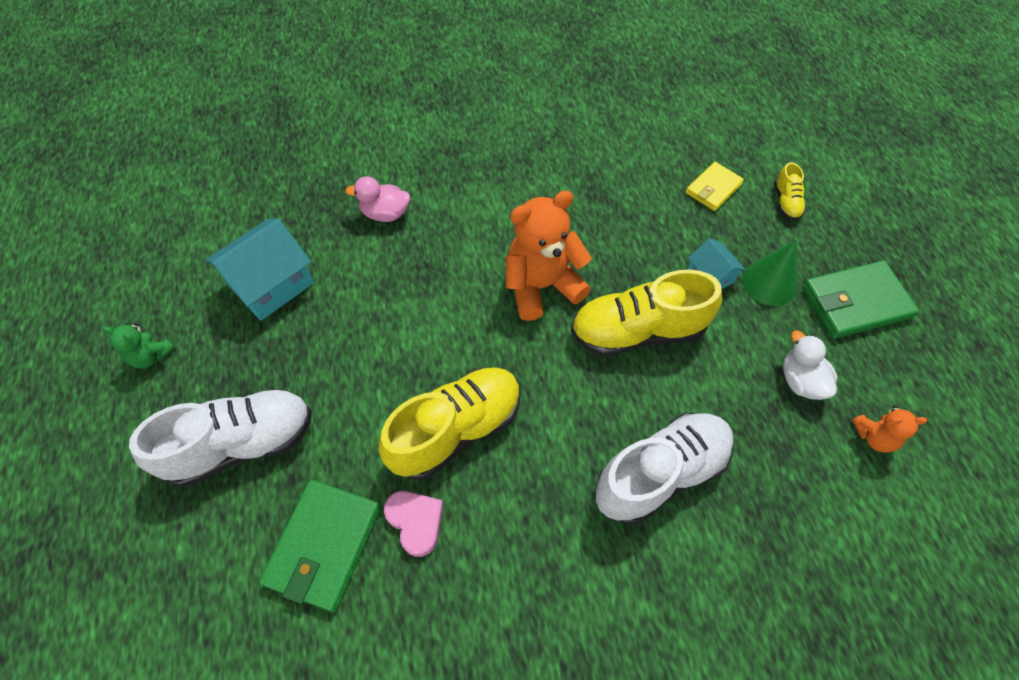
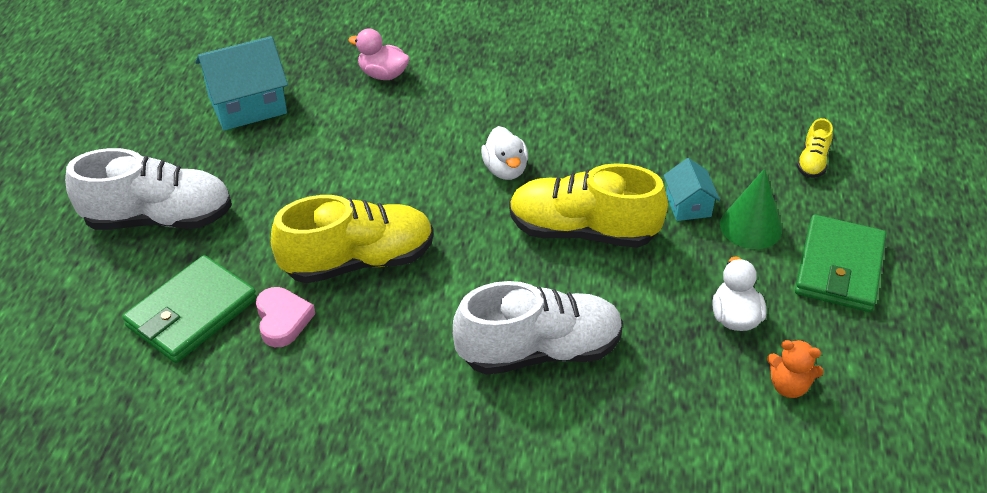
camera: 20 degrees right, 15 degrees down
(151, 356) = (115, 133): green teddy bear -> none
(542, 286) = (505, 170): orange teddy bear -> white duck
(713, 188) = (736, 131): yellow wallet -> none
(855, 302) = (839, 268): green wallet -> green wallet turned 75 degrees counterclockwise

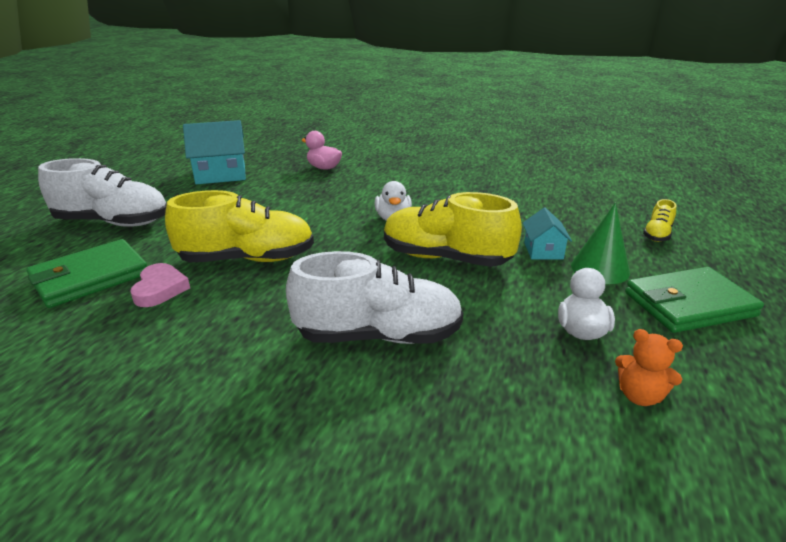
camera: 10 degrees right, 15 degrees down
(839, 268) = (688, 304): green wallet -> green wallet turned 45 degrees clockwise

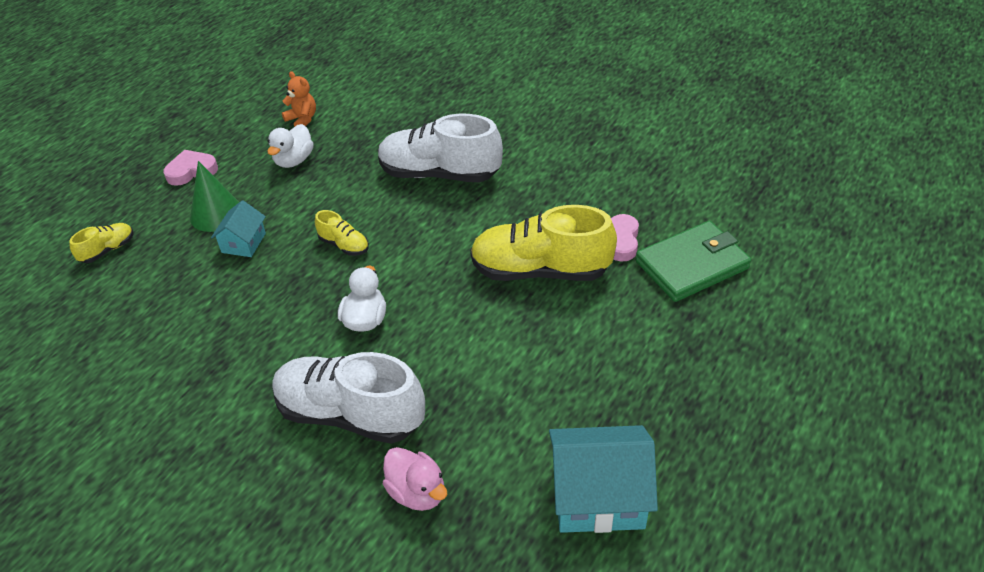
camera: 165 degrees left, 15 degrees up
(113, 222) = (716, 364): white shoe -> white shoe (350, 414)
(446, 258) = (344, 245): yellow shoe -> yellow shoe, size x0.46
(688, 304) = (191, 171): green wallet -> pink heart

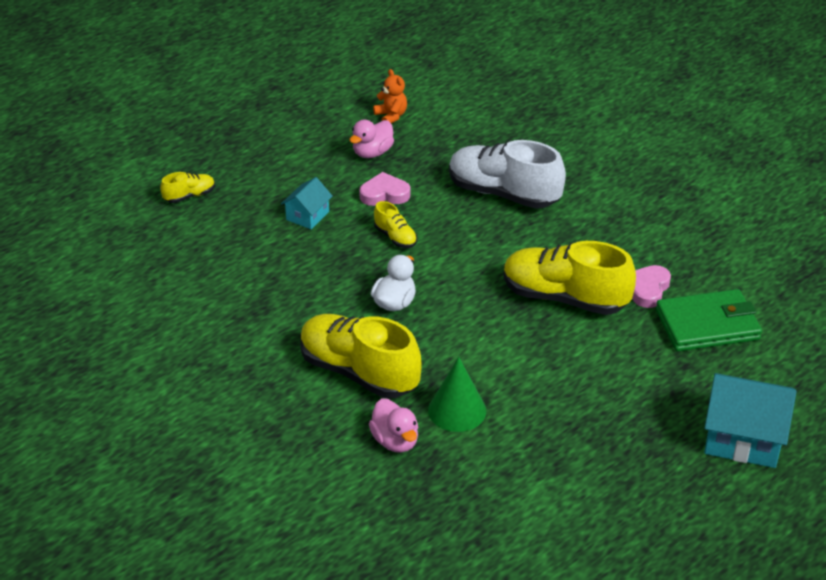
camera: 15 degrees right, 5 degrees down
(191, 171) = (277, 143): pink heart -> pink heart (384, 194)
(216, 214) = (290, 185): green cone -> green cone (457, 410)
(294, 160) = (372, 153): white duck -> pink duck
(350, 414) = (359, 372): white shoe -> yellow shoe
(598, 496) = (542, 480): turquoise house -> turquoise house (743, 438)

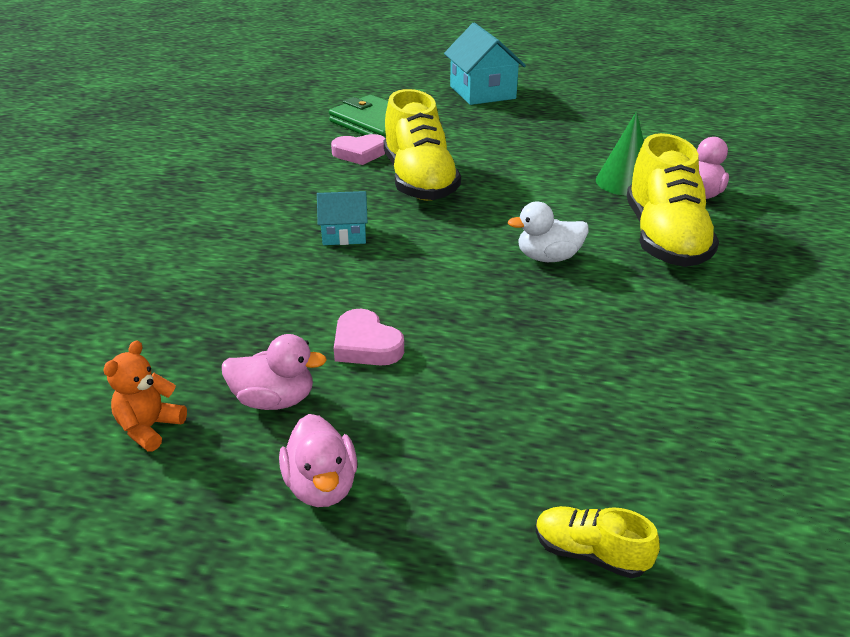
camera: 125 degrees left, 5 degrees down
(302, 147) = (321, 486): none -> pink duck
(307, 216) = (484, 389): turquoise house -> turquoise house (344, 234)
(395, 237) = (443, 300): yellow shoe -> none
(503, 194) = (279, 262): white shoe -> none

